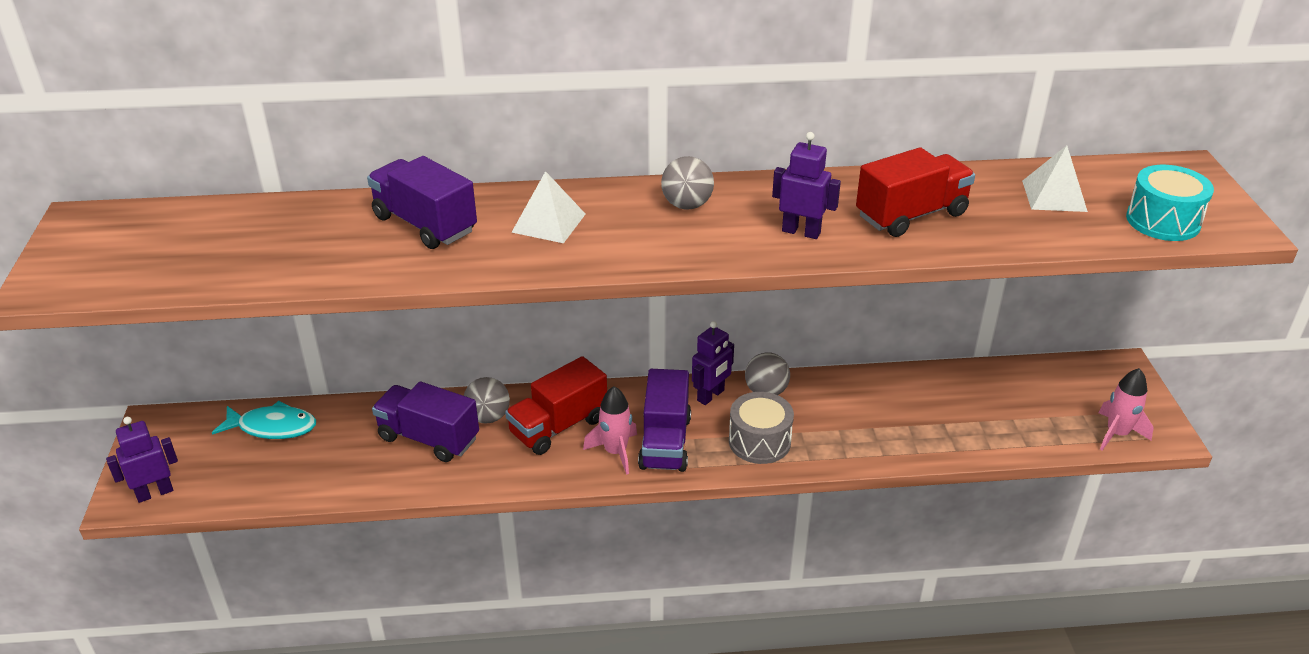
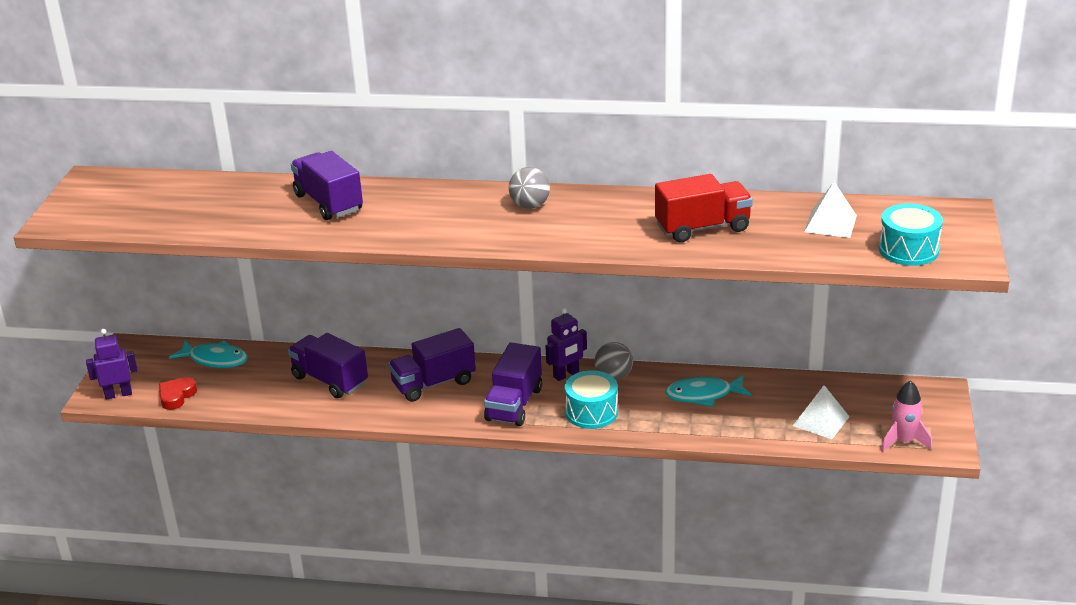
camera: 15 degrees right, 5 degrees down
(235, 485) = (176, 396): none -> red heart
(488, 417) = (381, 370): grey ball -> none
(548, 223) = (419, 209): white pyramid -> white pyramid (821, 421)
(558, 426) = (433, 383): red truck -> purple truck
(615, 452) = (472, 406): pink rocket -> none
(759, 441) = (591, 412): grey drum -> turquoise drum
(801, 232) = (608, 232): purple robot -> none
(876, 403) = (703, 395): none -> turquoise fish

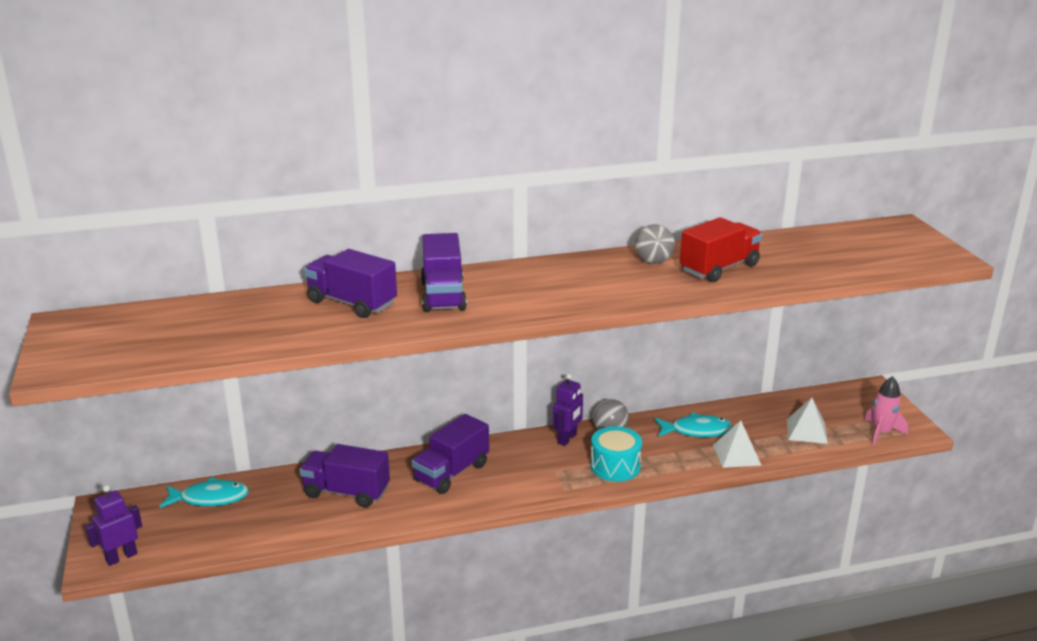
camera: 25 degrees left, 5 degrees down
(176, 396) = (191, 544): red heart -> none
(514, 404) = (541, 475): purple truck -> purple truck (443, 295)
(530, 205) = (551, 275): grey ball -> grey ball (653, 262)
(703, 395) = (697, 431): turquoise fish -> turquoise fish turned 150 degrees counterclockwise
(830, 223) = (816, 249): white pyramid -> white pyramid (736, 455)
(908, 250) = (897, 258): turquoise drum -> none

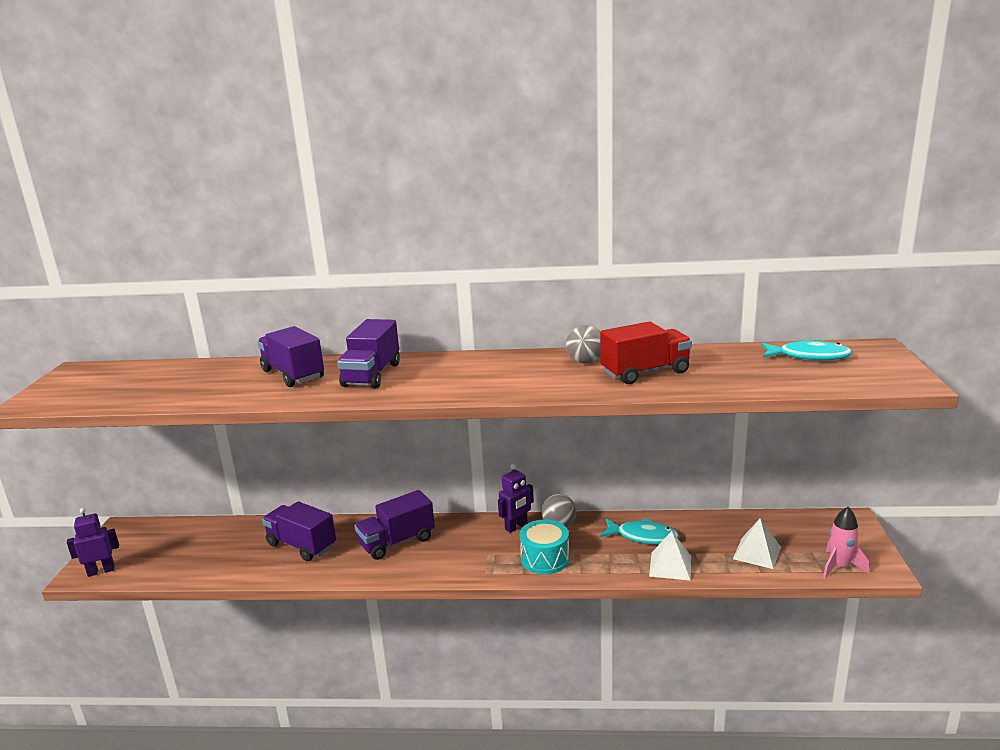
camera: 20 degrees right, 5 degrees down
(210, 498) = (198, 534): turquoise fish -> turquoise fish (809, 356)

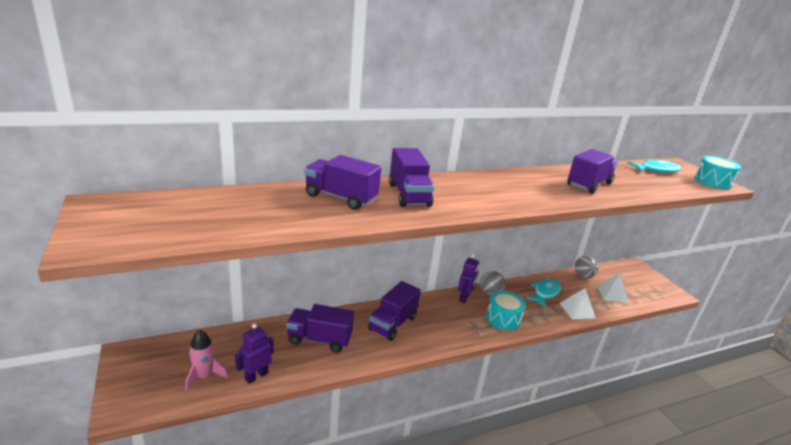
camera: 30 degrees left, 5 degrees up
(101, 571) = (142, 401): purple robot -> purple robot (256, 376)
(585, 362) = (543, 178): grey ball -> grey ball (583, 276)
(643, 536) = (545, 293): turquoise fish -> turquoise fish turned 45 degrees counterclockwise
(645, 372) = (589, 184): red truck -> purple truck
(839, 566) = (656, 295): pink rocket -> pink rocket (204, 376)
(893, 377) = (712, 182): none -> turquoise drum

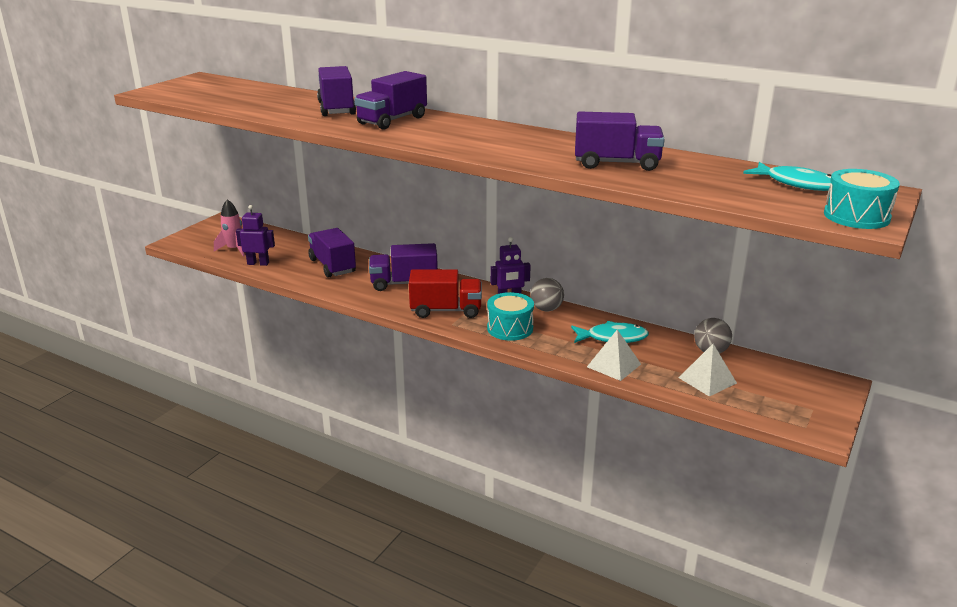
camera: 55 degrees right, 0 degrees up
(454, 328) = (446, 310): none -> red truck

